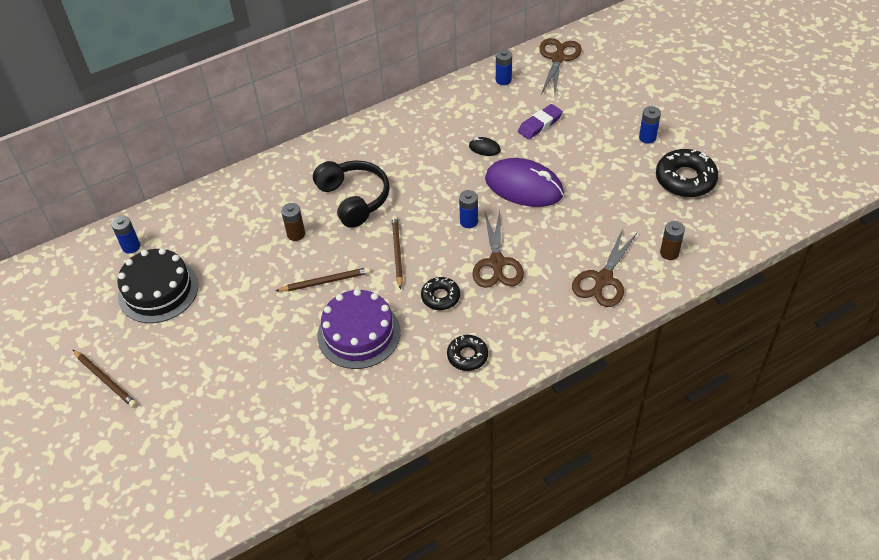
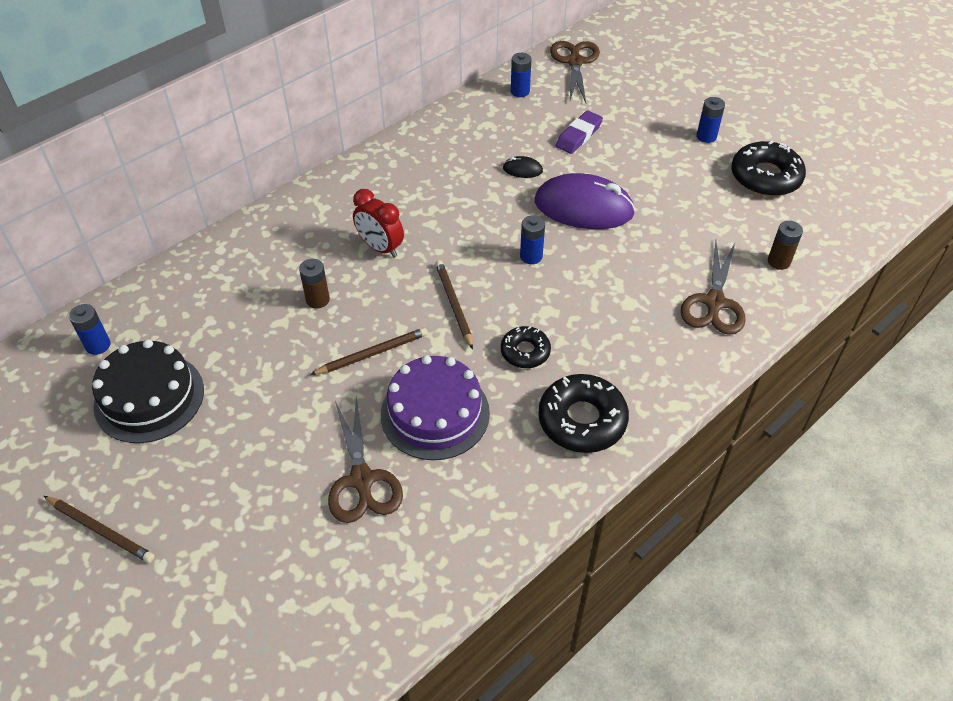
camera: 15 degrees left, 0 degrees up
(354, 199) = (380, 248): black headphones -> red clock
(467, 356) = (582, 420): black donut -> black donut, size x1.68
(496, 263) = (581, 300): brown scissors -> brown scissors (362, 480)

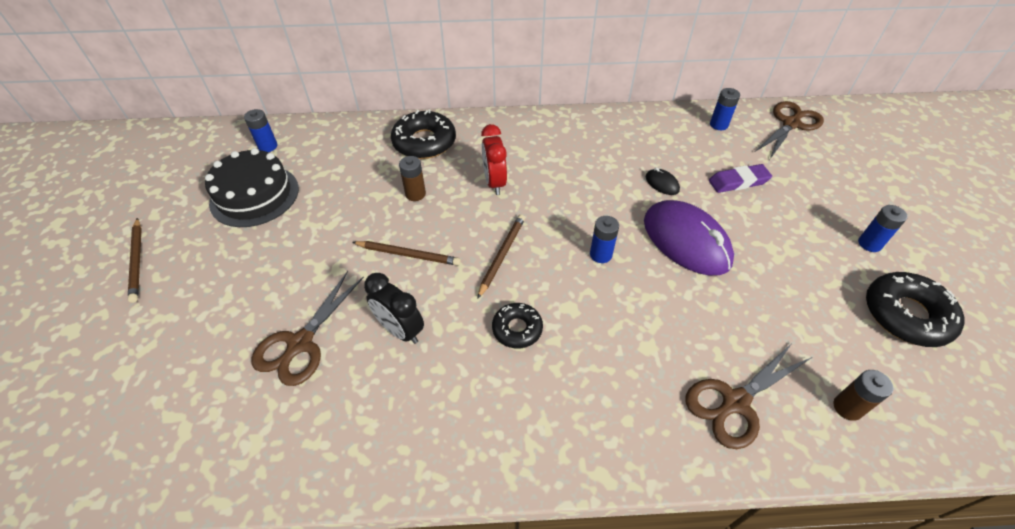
camera: 40 degrees right, 0 degrees up
(435, 413) = (400, 330): purple cake -> black clock
(582, 420) = (503, 423): black donut -> black donut (424, 142)

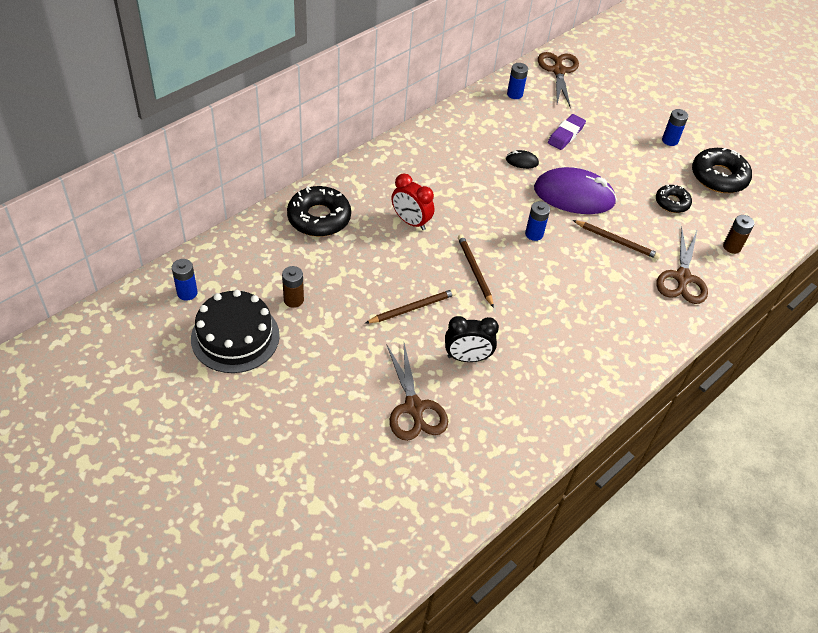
camera: 45 degrees left, 0 degrees up
(137, 261) = (210, 440): brown pencil -> brown pencil (616, 241)
(415, 194) = (363, 262): brown battery -> brown battery (293, 300)
(517, 329) = (535, 311): black donut -> black donut (672, 202)

